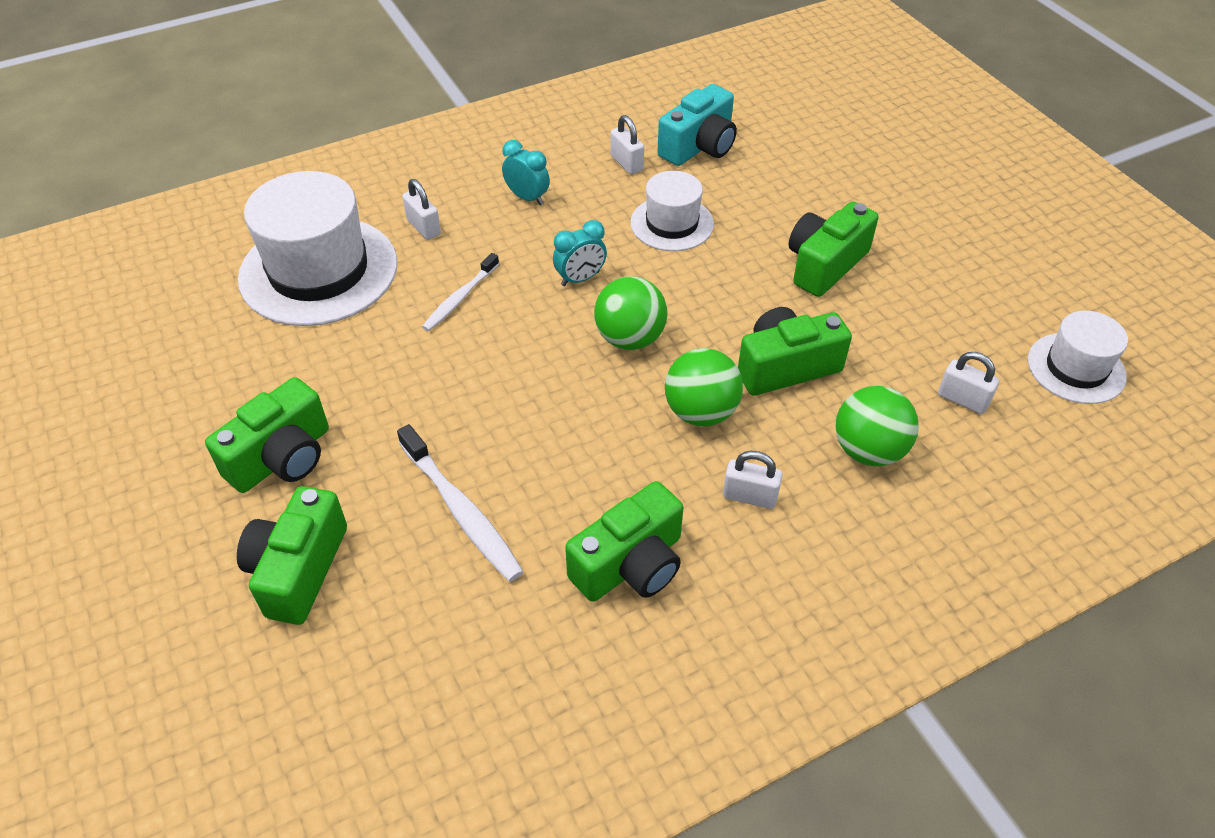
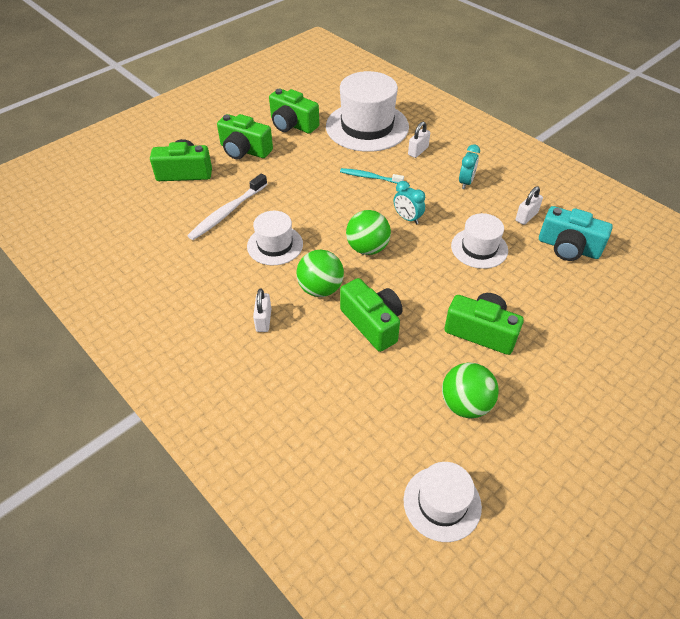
camera: 75 degrees right, 0 degrees up
(460, 298) = (369, 177): white toothbrush -> turquoise toothbrush
(579, 453) = (275, 245): none -> white hat
(630, 564) = (207, 279): green camera -> green camera (292, 124)
(868, 450) = (315, 374): green ball -> green ball (465, 404)
(962, 399) = (379, 425): white padlock -> none

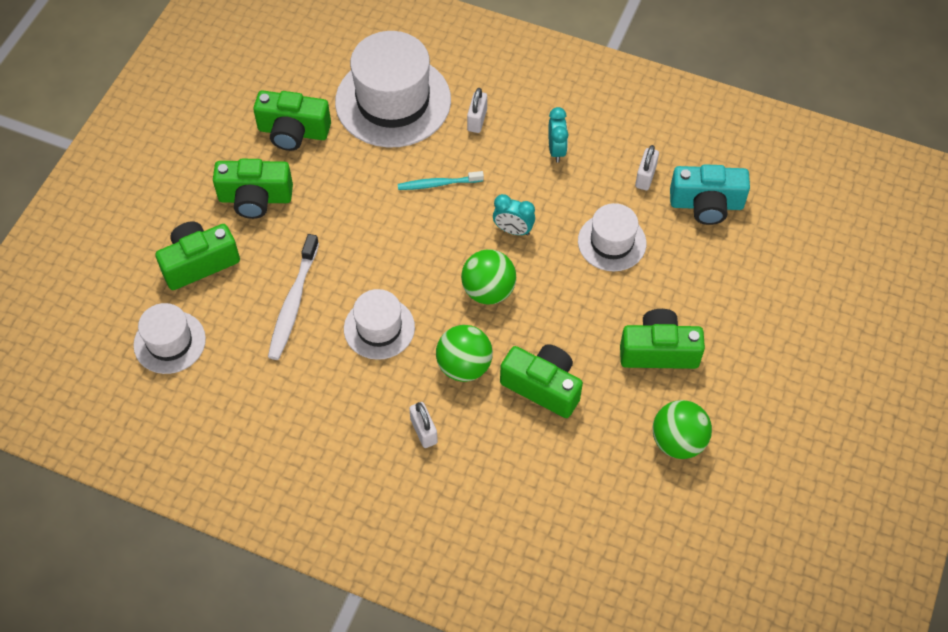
camera: 25 degrees left, 10 degrees up
(442, 503) = (699, 551): white hat -> white hat (169, 342)

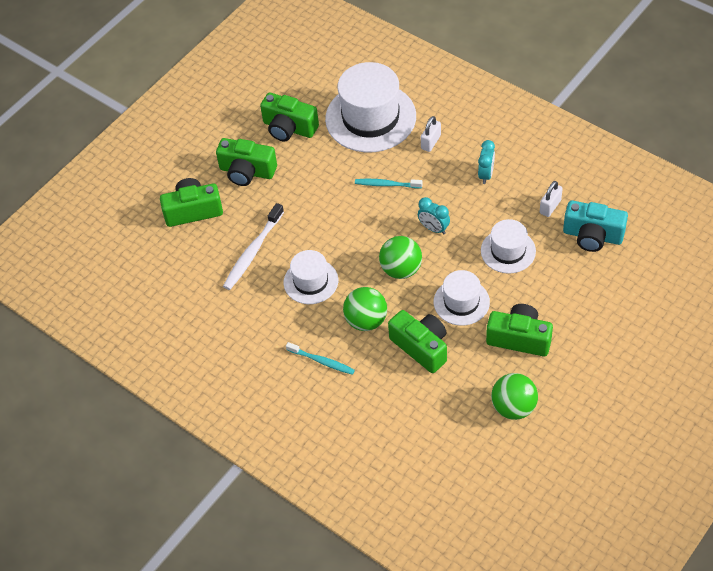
camera: 20 degrees right, 5 degrees down
(169, 342) = (156, 263): white hat -> white hat (461, 302)
(424, 431) = (322, 361): white padlock -> turquoise toothbrush

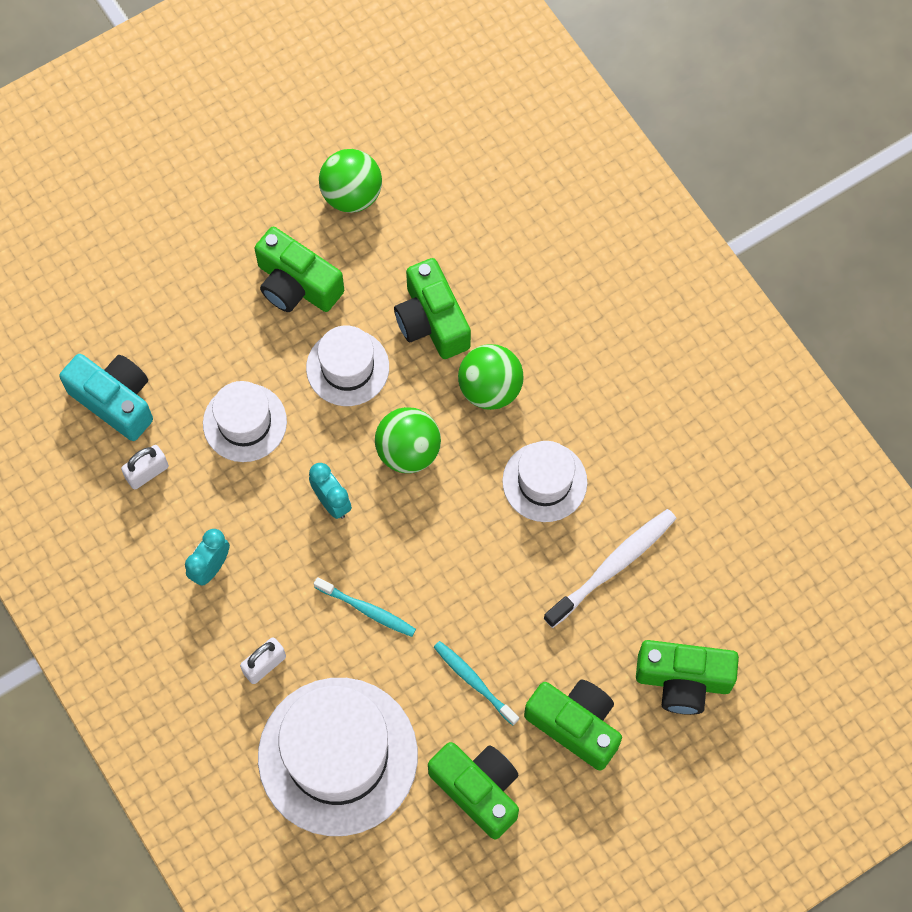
camera: 165 degrees left, 15 degrees up
(322, 361) = (573, 350): turquoise toothbrush -> turquoise toothbrush (474, 681)

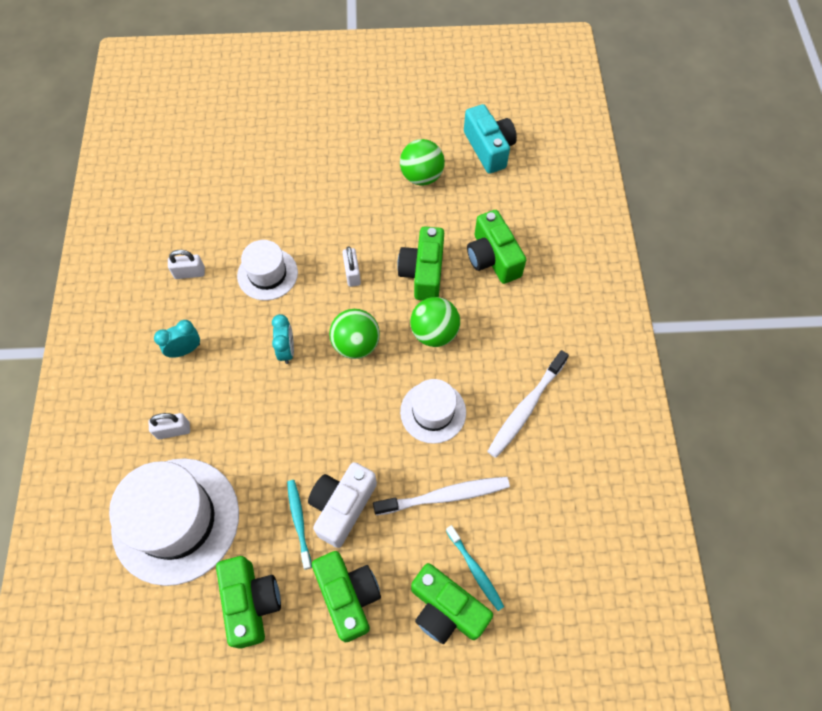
camera: 30 degrees right, 5 degrees down
(115, 401) = (202, 222): turquoise camera -> turquoise camera (489, 148)
(297, 284) = (354, 210): green camera -> green camera (493, 258)
(347, 367) = (352, 274): white hat -> white padlock
(367, 610) = (262, 432): turquoise toothbrush -> turquoise toothbrush (475, 570)
(510, 639) = (342, 506): none -> white camera
(643, 421) = (525, 408): none -> white toothbrush

